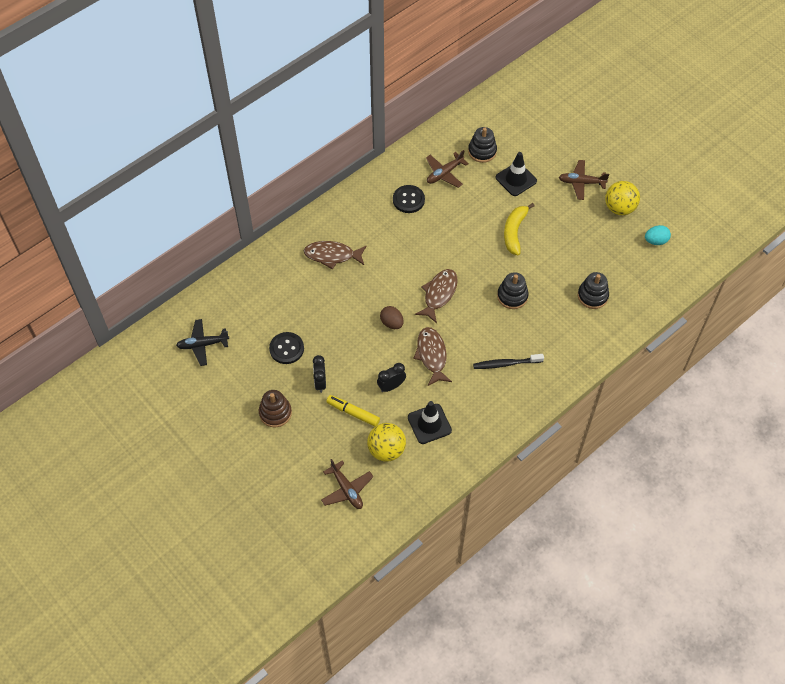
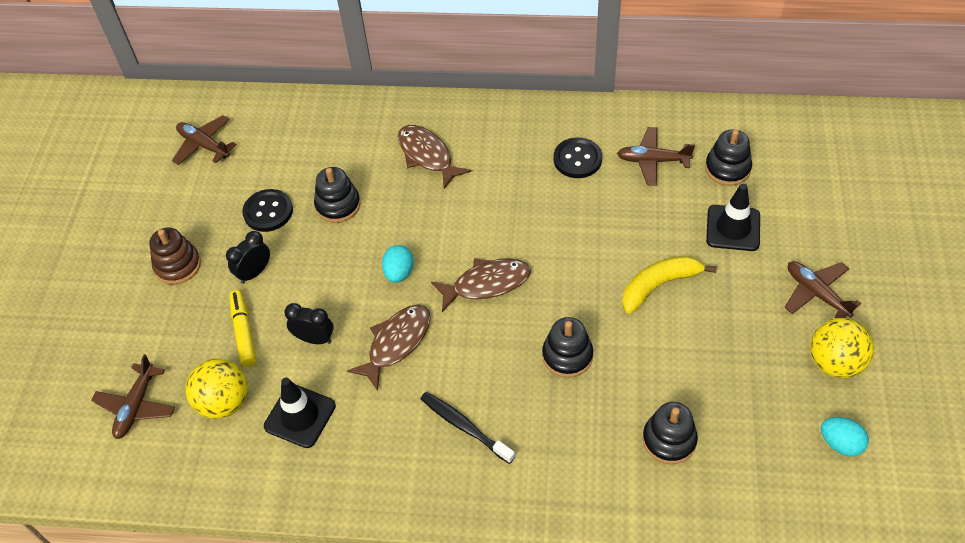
camera: 50 degrees right, 5 degrees down
(203, 344) = (204, 145): black plane -> brown plane
(319, 316) = (338, 205): none -> black stacking toy
(392, 323) = (399, 273): brown egg -> turquoise egg

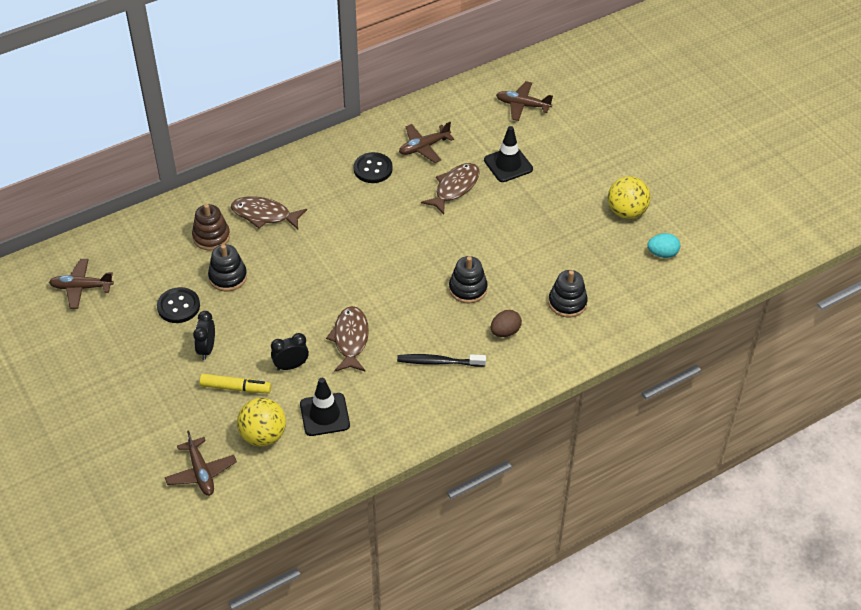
camera: 40 degrees left, 5 degrees down
(177, 265) = (142, 374): brown stacking toy -> brown stacking toy (211, 237)
(244, 332) = (235, 388): yellow marker -> yellow marker turned 150 degrees clockwise
(399, 273) = (312, 297): turquoise egg -> none
(487, 284) = (379, 274): brown fish -> brown fish (455, 188)
(567, 434) = (505, 332): none -> brown egg
(659, 285) = (490, 220): yellow banana -> none
(727, 168) = (476, 130): black stacking toy -> none
(816, 293) = (587, 179): brown plane -> brown plane (522, 105)

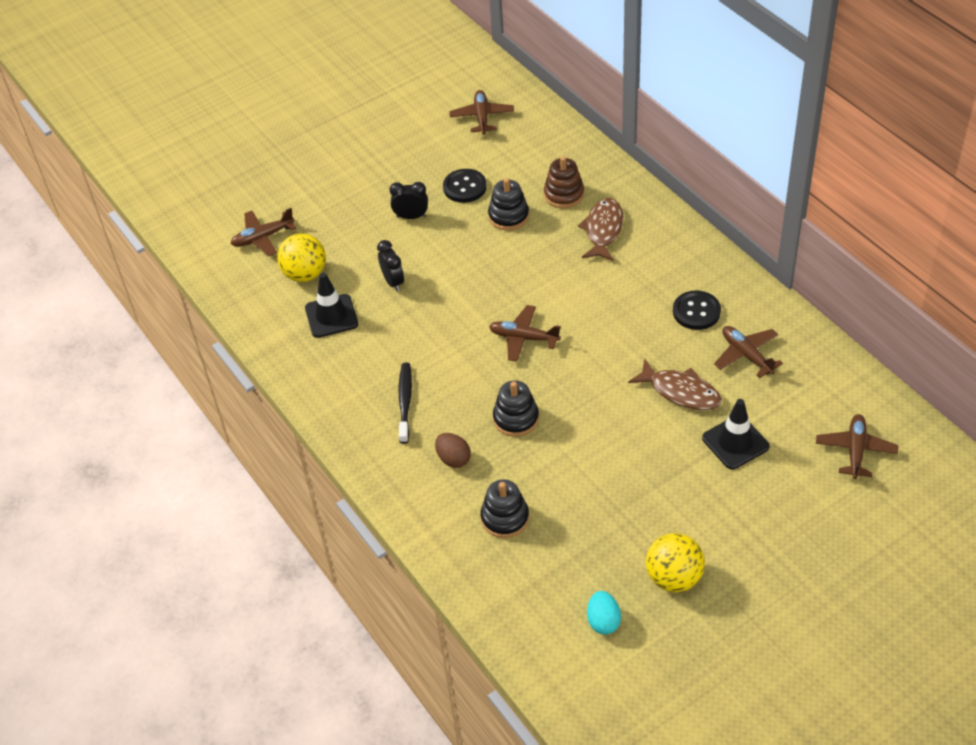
camera: 90 degrees right, 0 degrees up
(235, 388) = (363, 245): yellow marker -> none
(350, 339) = (432, 324): brown fish -> none
(380, 277) = (524, 338): none -> brown plane

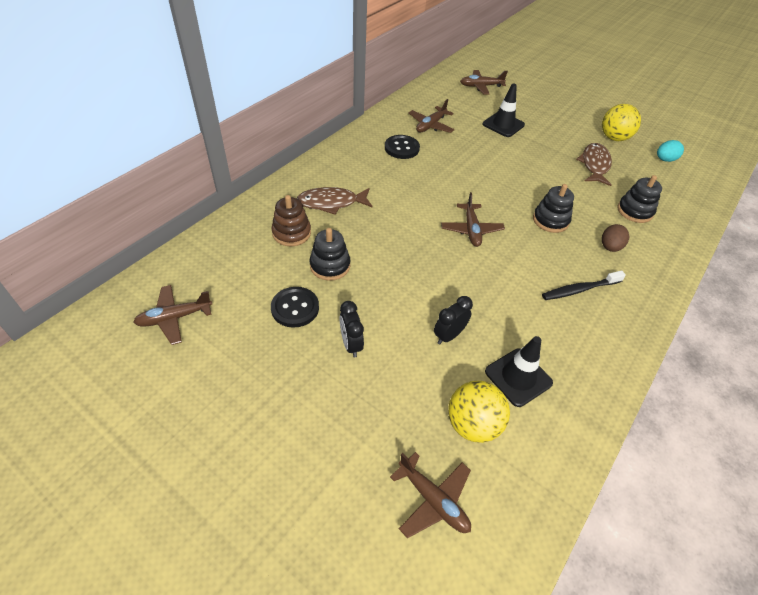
camera: 115 degrees left, 0 degrees up
(681, 392) = (477, 148): brown fish -> brown fish (594, 165)

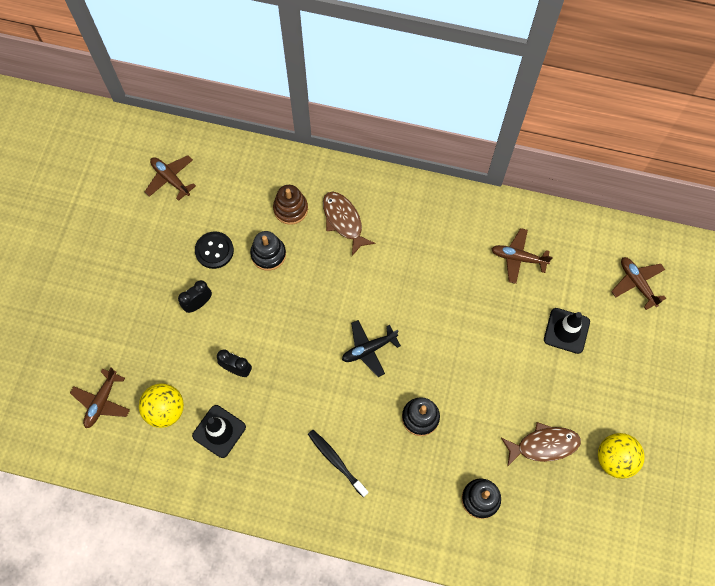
camera: 70 degrees right, 20 degrees up
(402, 148) = (460, 246): black button -> none
(471, 230) = (369, 349): brown plane -> black plane
(610, 247) = (408, 480): brown egg -> none
(665, 160) = (602, 524): turquoise egg -> none

